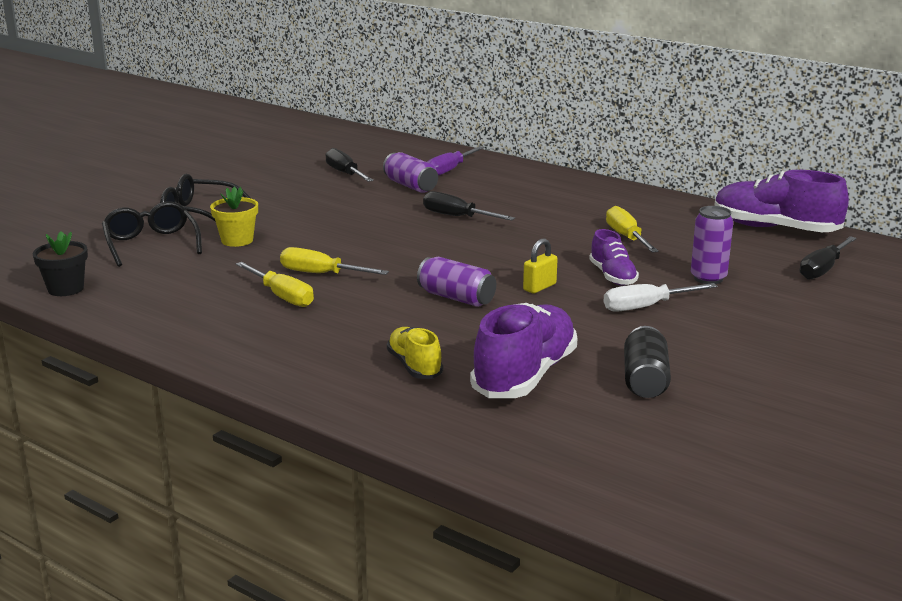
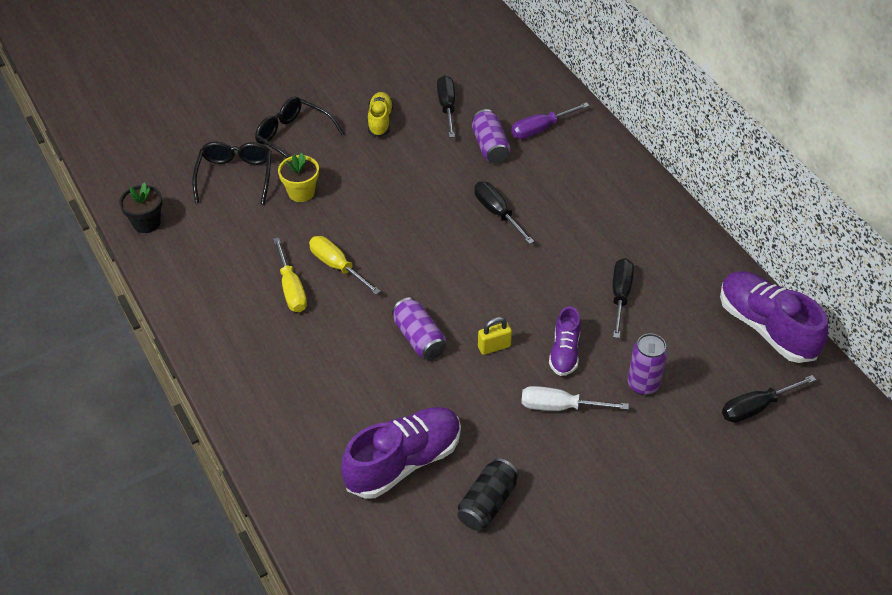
camera: 25 degrees right, 25 degrees up
(414, 366) = (332, 419): yellow shoe -> yellow shoe (380, 121)
(626, 237) = (620, 296): yellow screwdriver -> black screwdriver

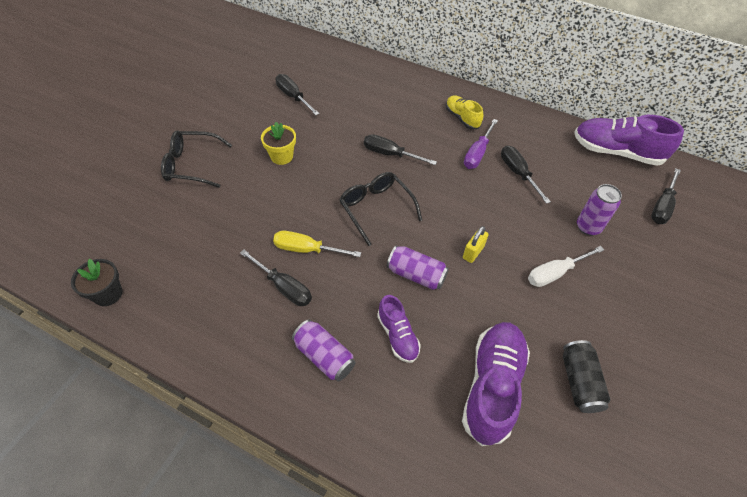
camera: 35 degrees left, 5 degrees up
(235, 177) = (164, 217): black glasses -> black glasses (376, 209)
(291, 288) = (283, 287): yellow screwdriver -> black screwdriver
(301, 192) = (231, 204): yellow flower pot -> yellow flower pot (281, 156)
(380, 121) = (252, 125): yellow shoe -> yellow shoe (462, 118)
(490, 146) = (346, 111): purple can -> purple can (324, 356)
(541, 129) = (369, 86): purple screwdriver -> purple screwdriver (477, 153)
(564, 352) = (521, 231): purple shoe -> purple shoe (397, 336)

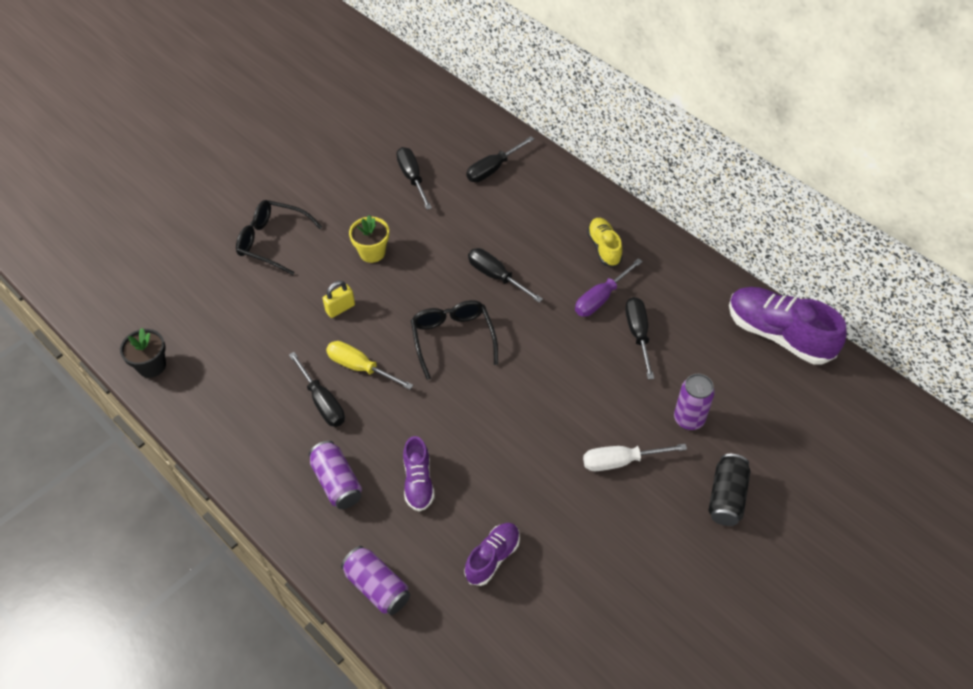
camera: 20 degrees right, 0 degrees up
(416, 275) = (465, 424): purple can -> purple can (377, 587)
(473, 252) = (539, 415): yellow padlock -> yellow padlock (340, 308)
(492, 386) = (492, 557): purple shoe -> purple shoe, size x0.56
(579, 382) = (586, 579): black can -> black can (726, 497)
(662, 206) = (797, 416): black screwdriver -> black screwdriver (493, 169)

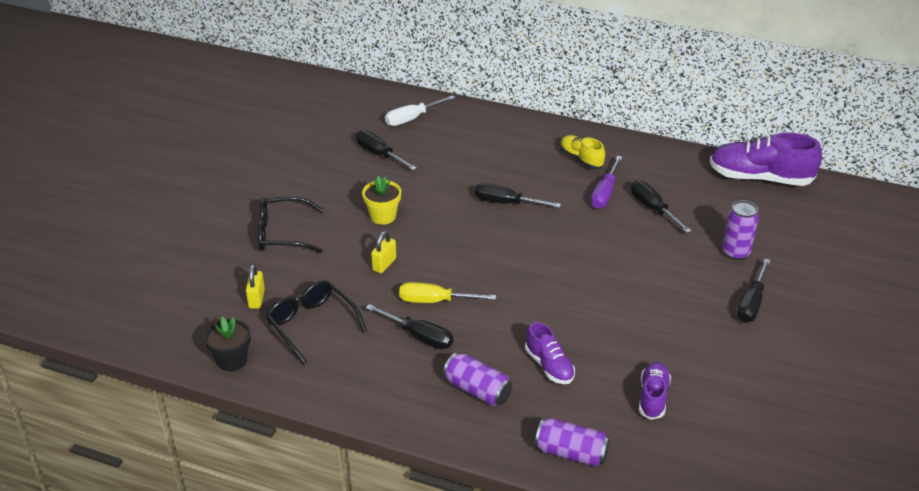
camera: 25 degrees left, 15 degrees down
(209, 307) = (256, 299): none -> yellow padlock
(453, 340) = (502, 257): black glasses -> black glasses (312, 325)
(493, 169) = (446, 130): black screwdriver -> black screwdriver (751, 303)
(621, 461) = (705, 297): white screwdriver -> white screwdriver (412, 118)
(726, 497) = (803, 294): black can -> none

